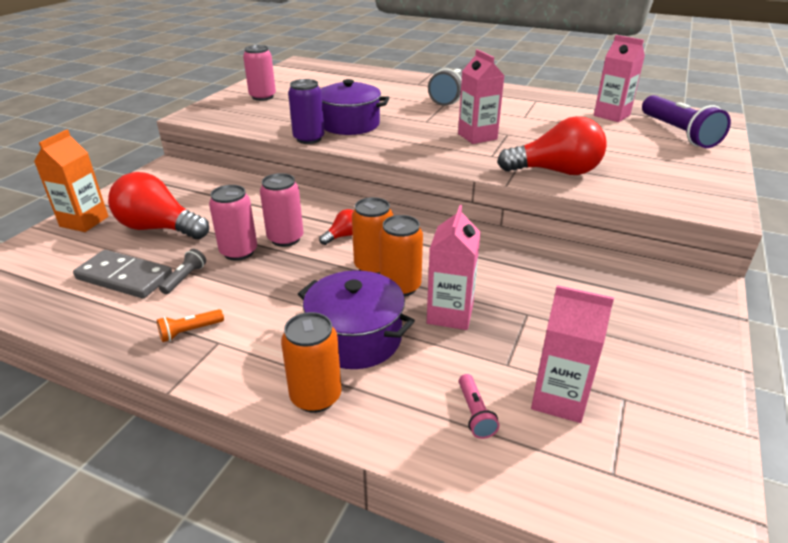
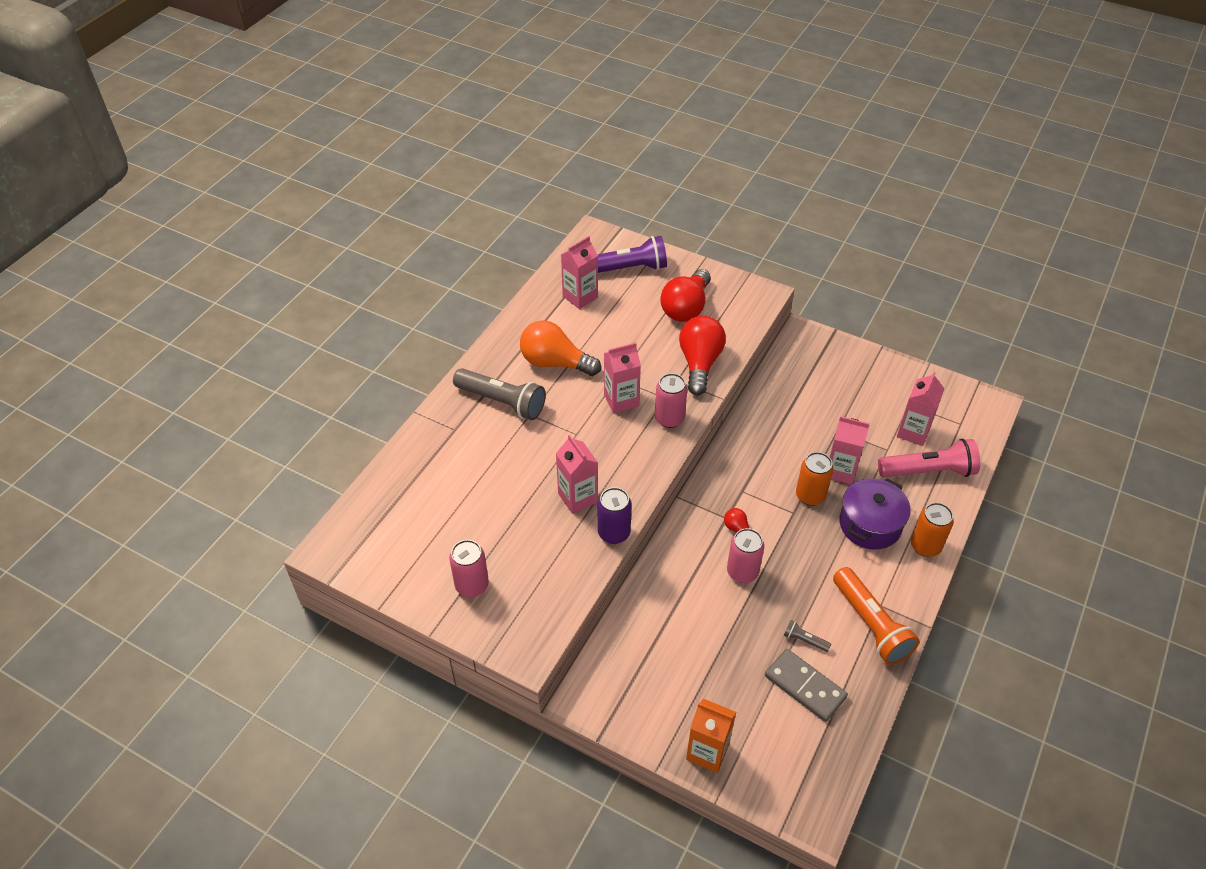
camera: 85 degrees left, 15 degrees up
(125, 277) = (804, 687): grey domino -> grey domino turned 75 degrees counterclockwise
(159, 228) = (722, 677): red light bulb -> red light bulb (686, 307)
(190, 331) = (871, 625): orange flashlight -> orange flashlight, size x2.31
(239, 252) = (764, 605): pink can -> pink can (669, 419)
(350, 124) = (578, 497): purple pot -> pink carton
(373, 266) = (784, 510): orange can -> none
(475, 413) = (928, 471): pink flashlight -> pink flashlight, size x2.31
(512, 110) = (555, 363): none -> orange light bulb

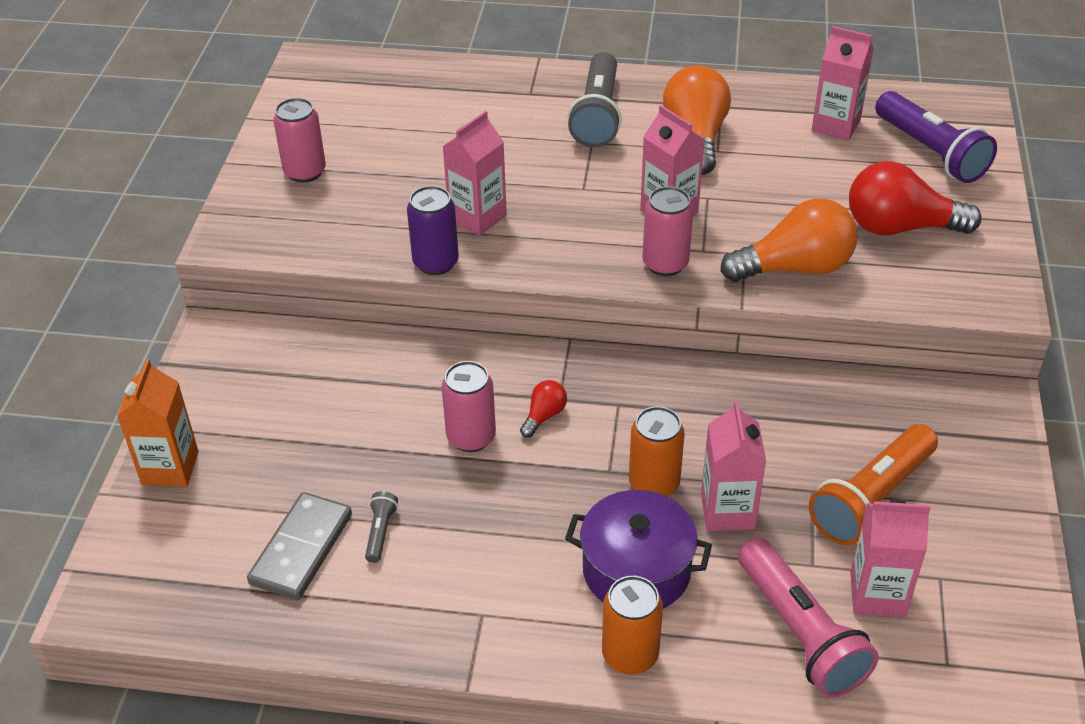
camera: 70 degrees right, 5 degrees down
(699, 363) = (795, 268): red light bulb -> orange light bulb
(871, 625) = (440, 608): orange flashlight -> orange flashlight (871, 498)

